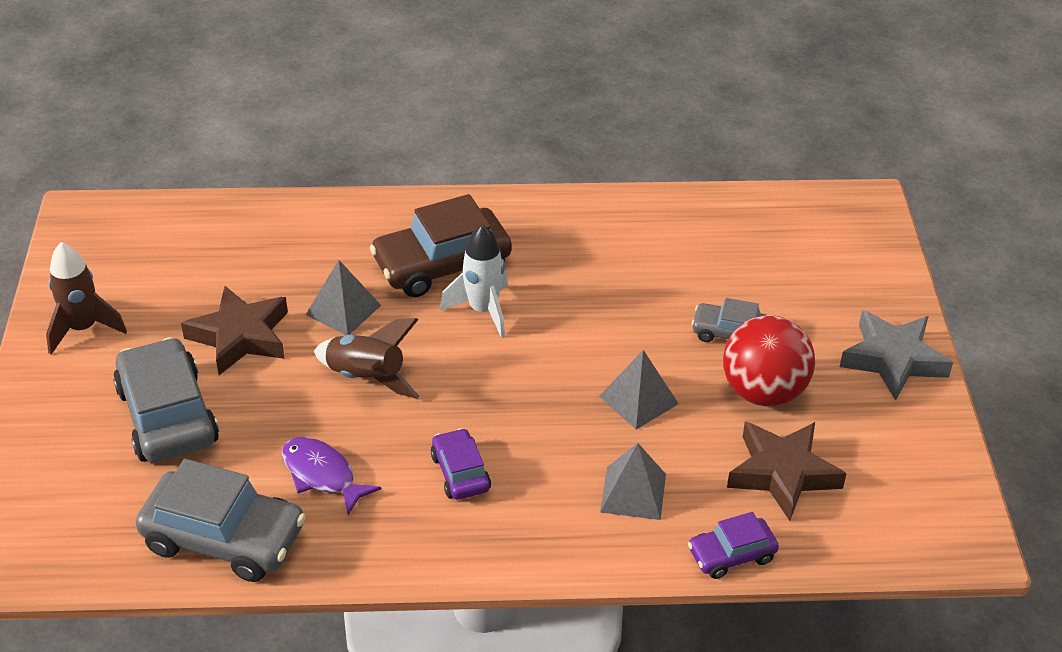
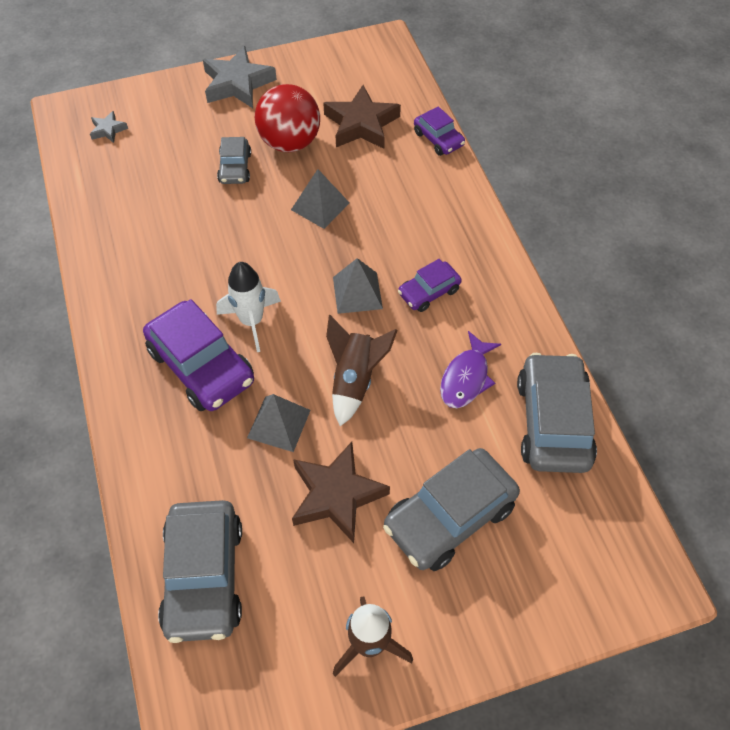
camera: 105 degrees left, 15 degrees up
(213, 236) = (204, 576): none -> grey car
(442, 265) = (201, 366): brown car -> purple car
(633, 493) = (408, 193): grey pyramid -> grey pyramid (357, 293)
(825, 233) = (108, 130): none -> grey star

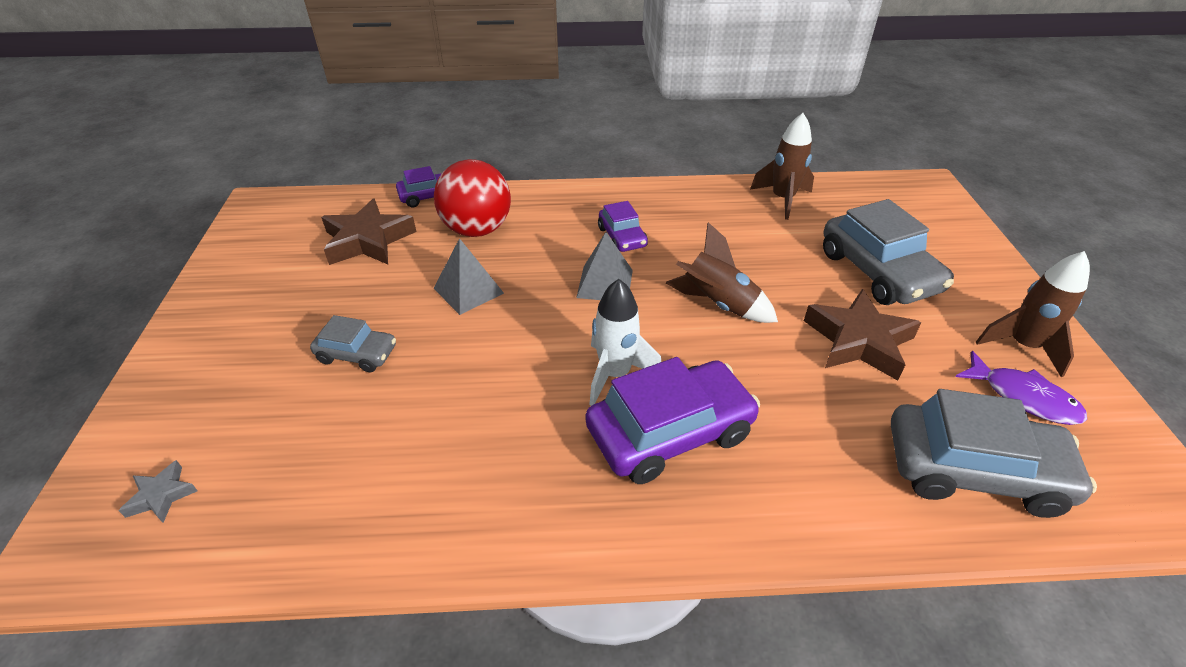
camera: 75 degrees left, 15 degrees down
(237, 83) = (206, 330): grey star -> none
(278, 423) = (766, 372): grey pyramid -> none
(289, 142) = (351, 299): red ball -> red ball (477, 230)
(466, 378) = (729, 234): purple fish -> purple fish (1023, 397)
(553, 422) = (782, 199): grey car -> brown rocket

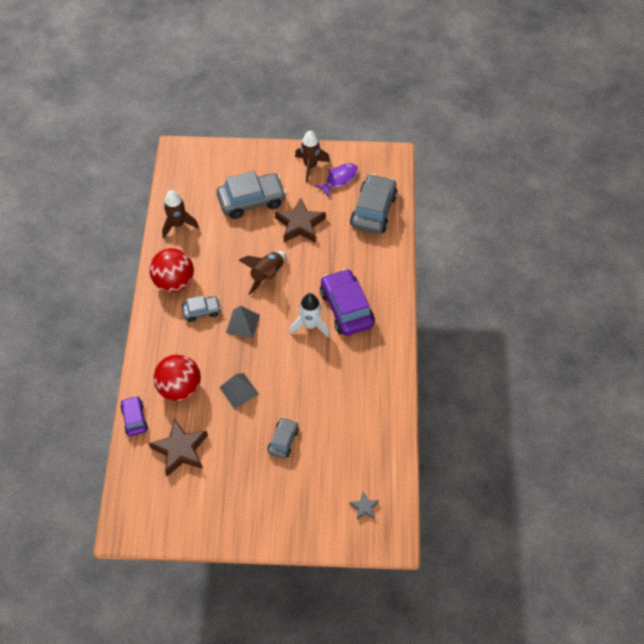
camera: 85 degrees left, 15 degrees up
(622, 237) = (201, 311): purple car -> grey car
(671, 206) = (174, 282): none -> red ball

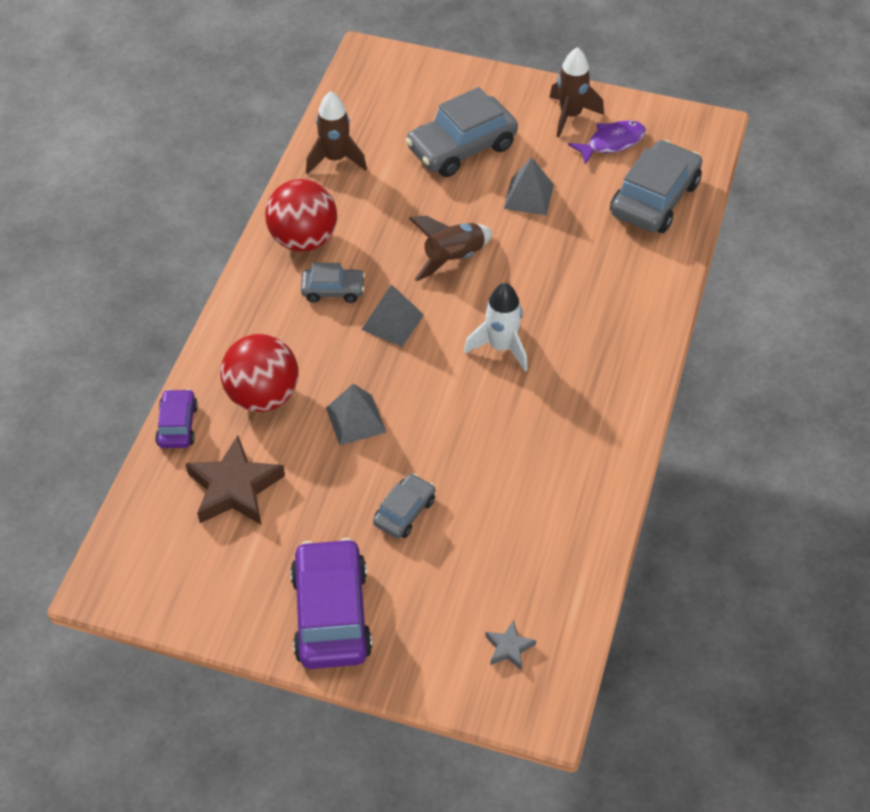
camera: 15 degrees right, 5 degrees down
(251, 201) = (461, 147): grey car -> grey car turned 150 degrees clockwise
(300, 225) = (528, 196): brown star -> grey pyramid
(346, 308) = (568, 334): purple car -> purple car (331, 614)

